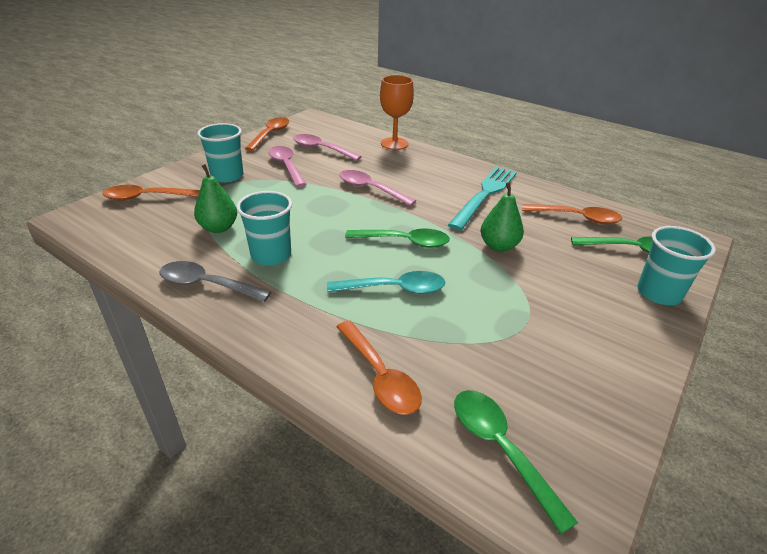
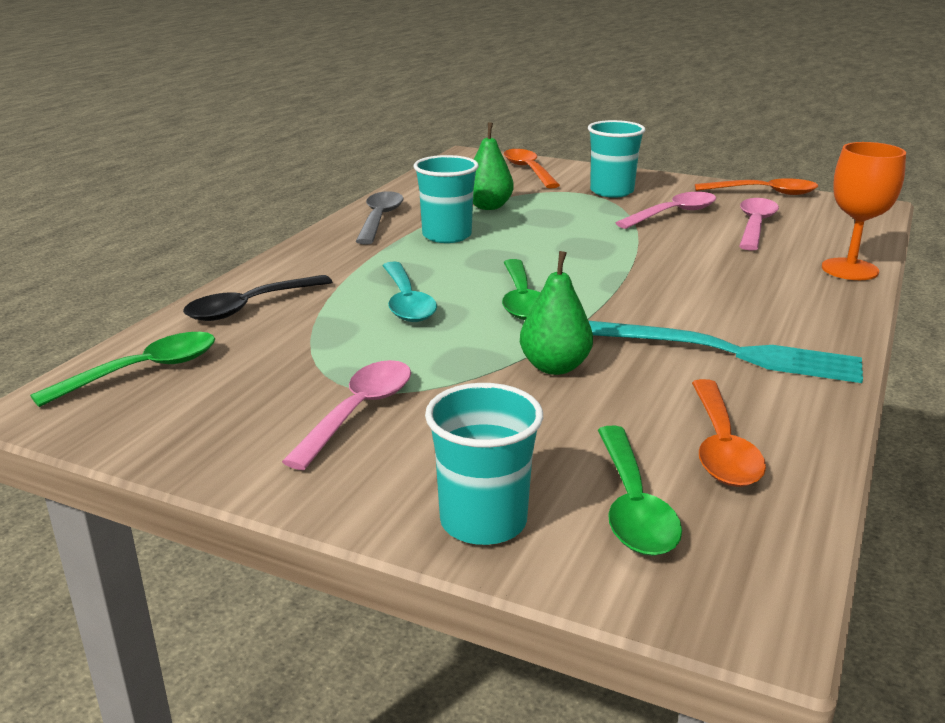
camera: 80 degrees right, 10 degrees down
(370, 189) = (657, 267): pink spoon -> pink spoon (359, 412)
(380, 376) = (250, 307): orange spoon -> black spoon

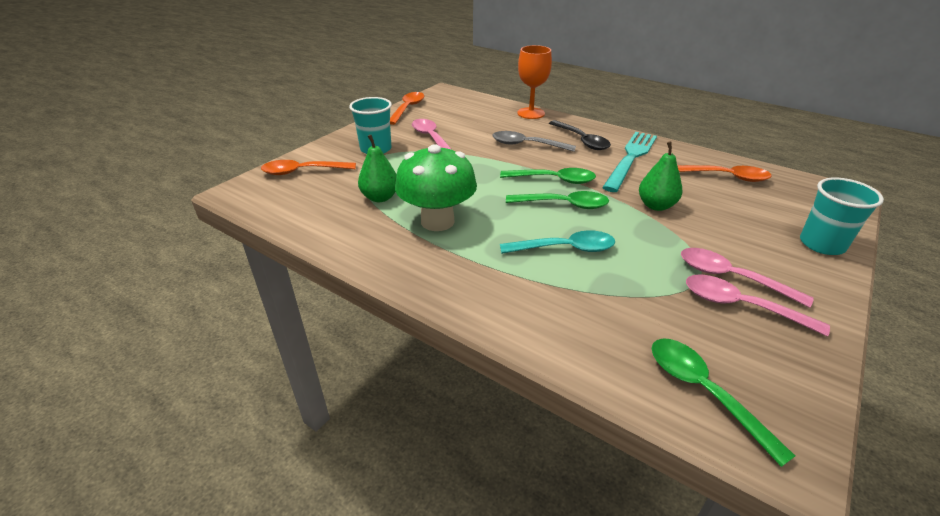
camera: 80 degrees left, 10 degrees up
(250, 307) = (571, 329): black spoon -> black spoon (582, 140)
(379, 219) = (382, 251): grey spoon -> grey spoon (526, 145)
(447, 235) = (437, 221): turquoise cup -> green mushroom
(633, 506) = (786, 205): green spoon -> green spoon (554, 180)
(755, 225) = (461, 121): pink spoon -> pink spoon (740, 306)

